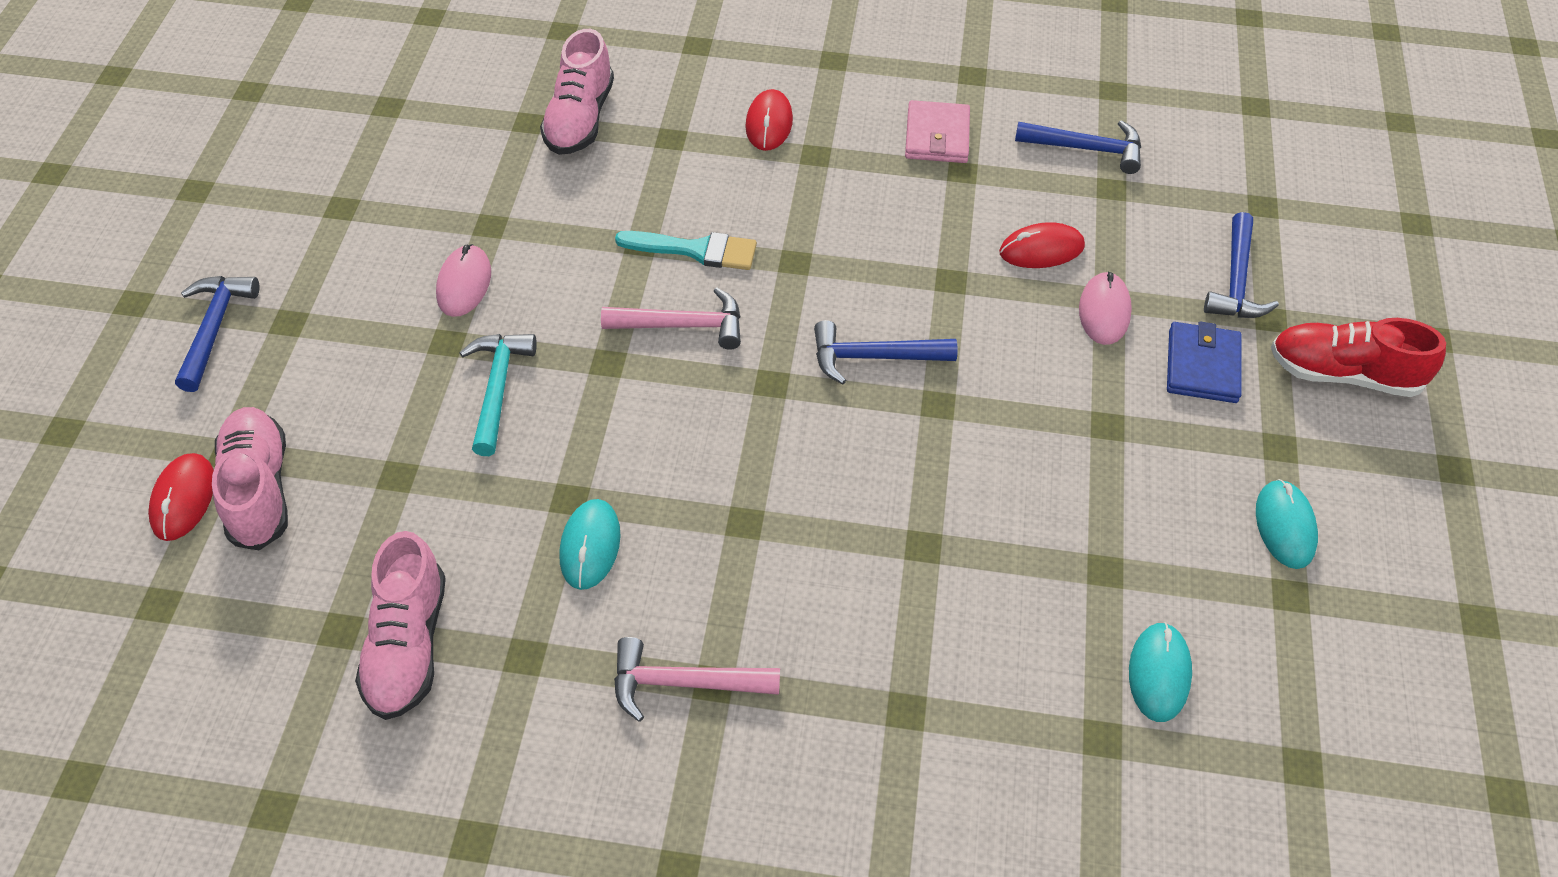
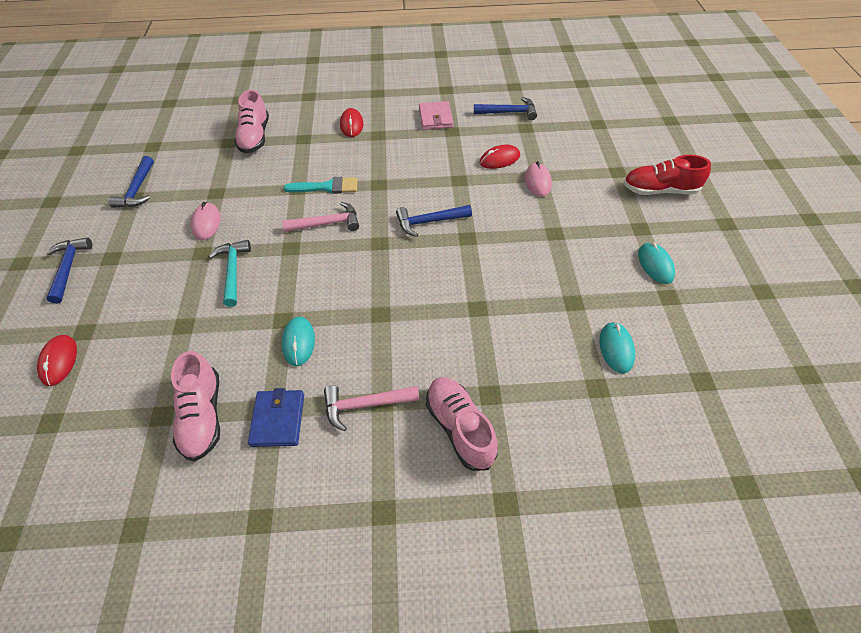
camera: 10 degrees left, 0 degrees up
(258, 490) = (103, 348): pink shoe -> pink shoe (460, 428)
(1202, 366) = (592, 198): blue wallet -> blue wallet (278, 420)
(1236, 281) = (596, 158): blue hammer -> blue hammer (137, 190)

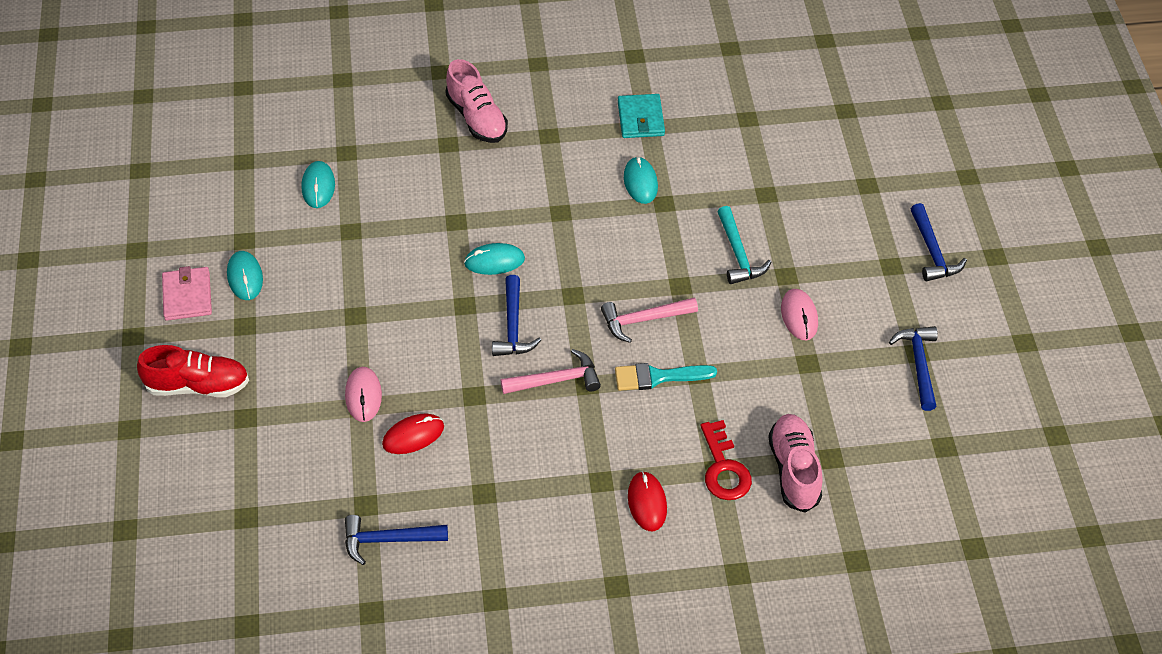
camera: 175 degrees right, 0 degrees up
(59, 361) = (872, 158): red mouse -> none
(203, 416) = (709, 119): pink shoe -> none
(278, 420) = (641, 119): blue wallet -> turquoise wallet
(298, 139) = (724, 468): none -> red key
(365, 405) = (564, 132): pink hammer -> pink hammer (556, 380)
(429, 222) = (513, 326): blue hammer -> blue hammer turned 105 degrees clockwise
(436, 118) = (511, 523): pink wallet -> pink wallet (187, 296)
(443, 271) = (494, 261): none -> turquoise mouse

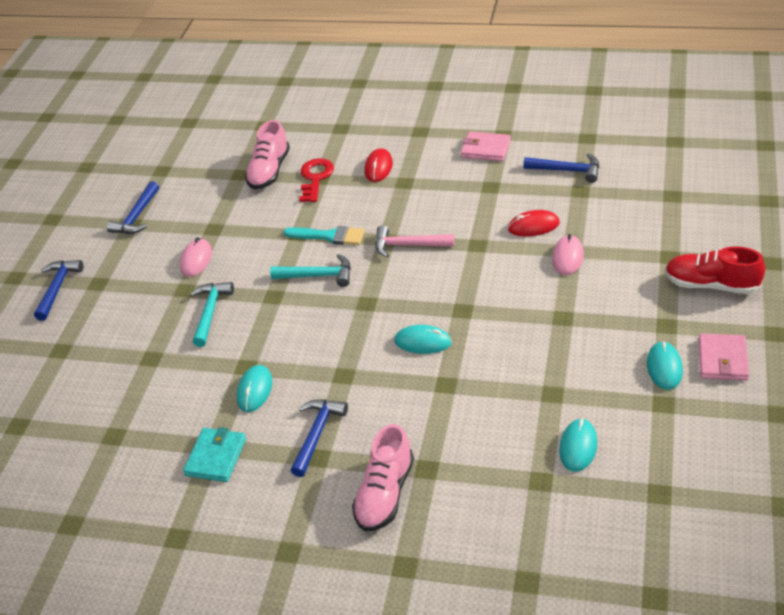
camera: 155 degrees left, 10 degrees down
(477, 118) = (385, 494): pink shoe -> pink shoe turned 150 degrees counterclockwise
(510, 564) = (485, 149): none -> pink wallet
(513, 326) = (427, 287): blue hammer -> blue hammer (317, 434)
(643, 320) = (318, 275): pink hammer -> turquoise hammer

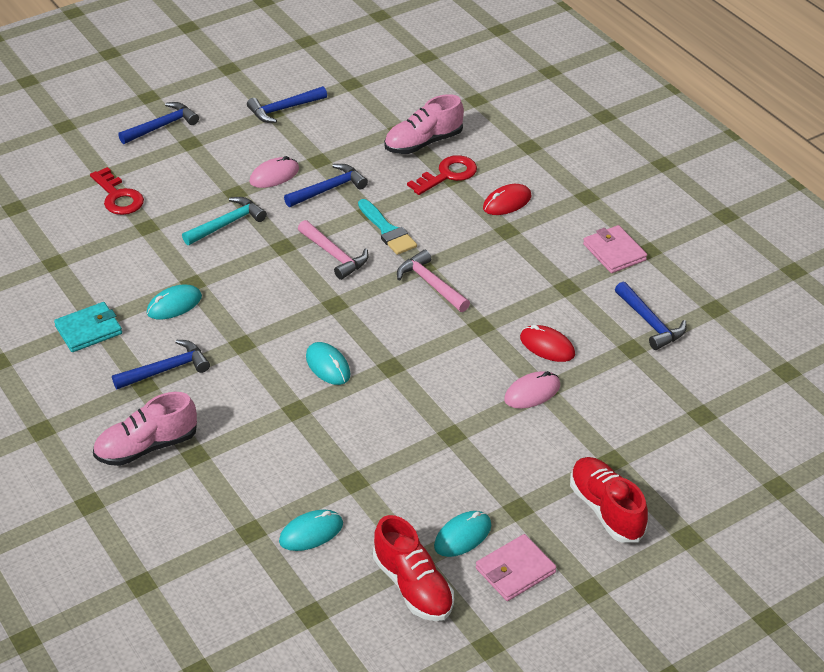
camera: 40 degrees right, 0 degrees up
(96, 356) = (118, 196): none -> red key
(249, 240) = (329, 189): none -> blue hammer
(318, 275) = (334, 255): turquoise hammer -> pink hammer
(686, 421) = (413, 586): none -> red shoe

